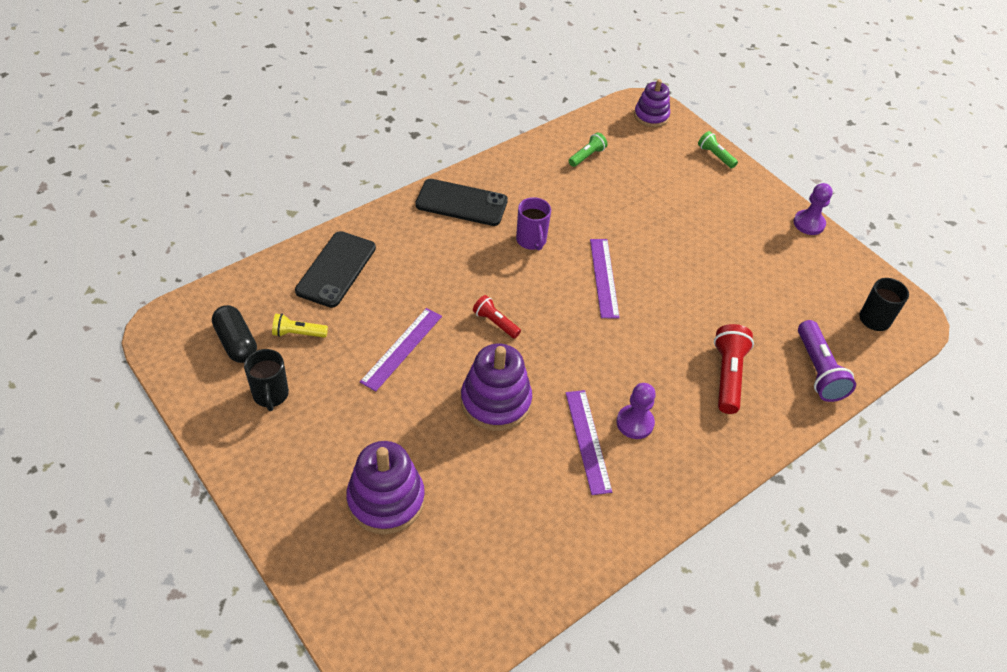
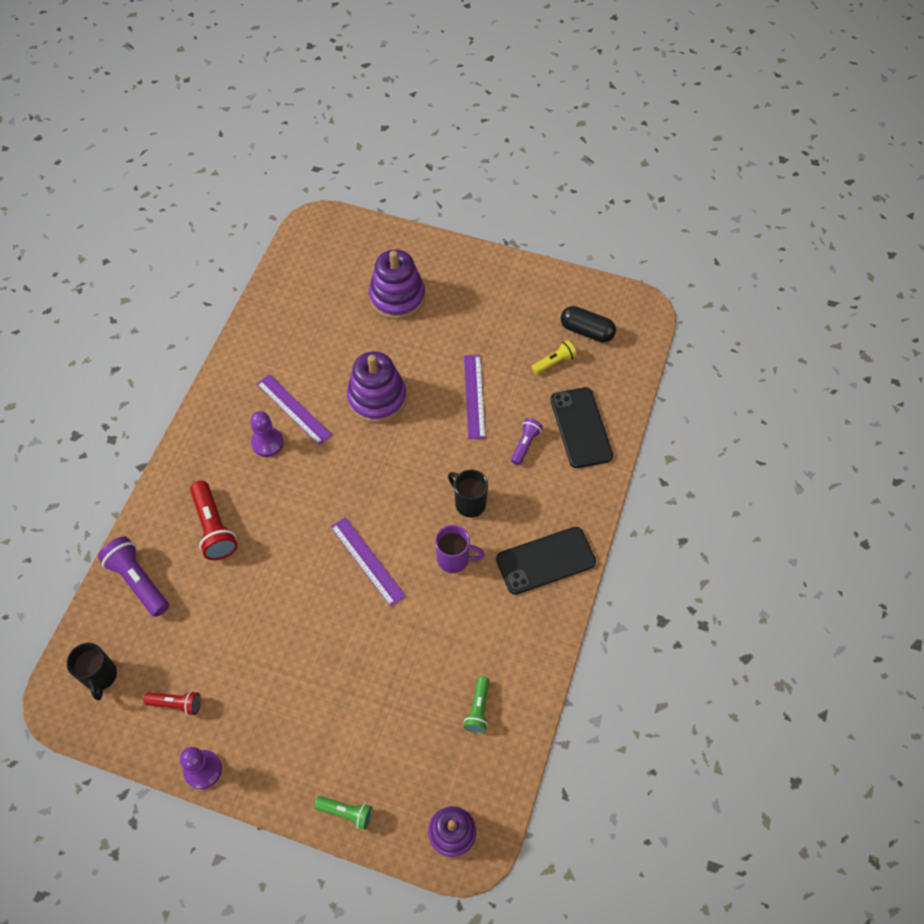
camera: 150 degrees right, 10 degrees up
(271, 395) = (527, 313): black mug -> black mug (469, 503)
(396, 284) = (525, 444): none -> purple flashlight
(495, 322) = (424, 459): red flashlight -> red flashlight (176, 704)
(531, 241) = (454, 559): purple mug -> purple mug turned 150 degrees clockwise

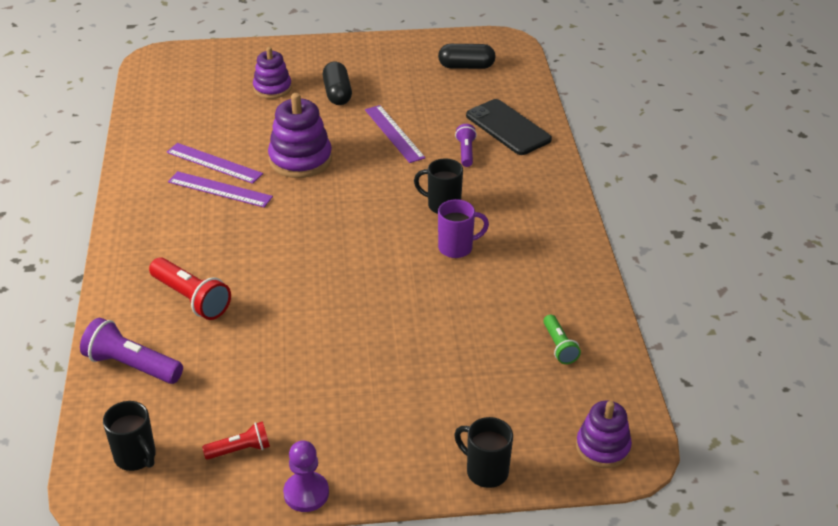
camera: 25 degrees left, 20 degrees down
(267, 443) = (208, 220): purple pawn -> none
(346, 812) = (485, 471): green flashlight -> black mug
(367, 561) = (371, 275): purple ruler -> purple ruler (214, 163)
(397, 297) = (272, 88): purple stacking toy -> purple stacking toy, size x0.66
(450, 325) = (337, 93): none -> black capsule
(545, 561) = (543, 223): black phone -> none
(554, 362) = (452, 93): yellow flashlight -> none

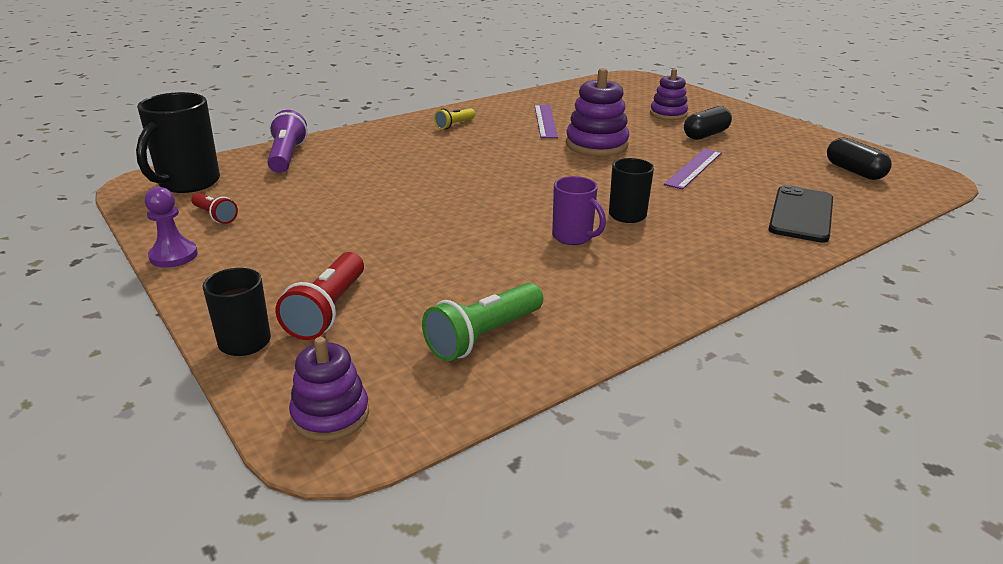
camera: 60 degrees right, 10 degrees down
(136, 457) = (187, 183): black mug -> black mug, size x1.65
(163, 223) = (454, 125): none -> yellow flashlight
(191, 299) = (379, 154): red flashlight -> red flashlight (328, 310)
(220, 189) = (517, 130): purple ruler -> none
(466, 152) = (724, 204): purple flashlight -> none
(559, 346) = (483, 336): green flashlight -> green flashlight, size x1.68

